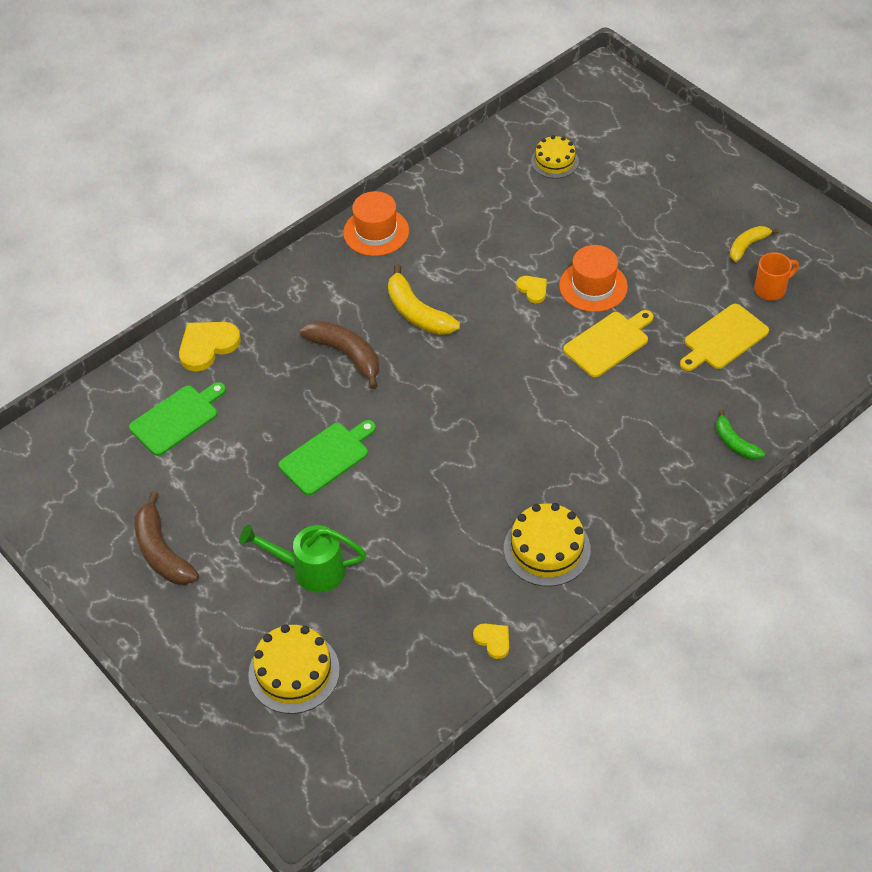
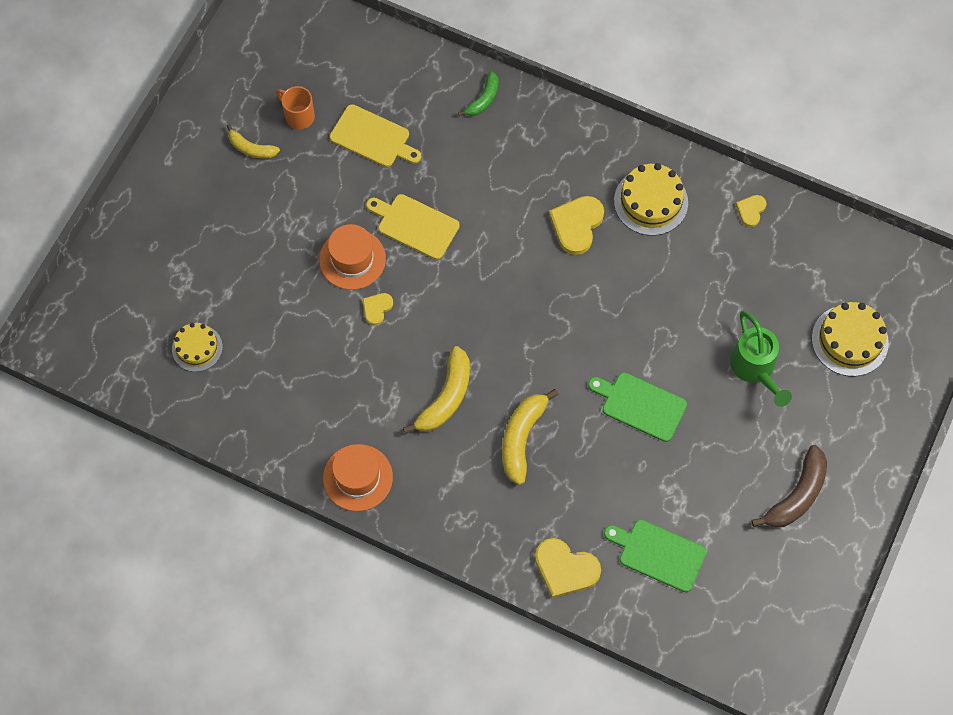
camera: 115 degrees left, 15 degrees up
(346, 355) = (522, 438): brown banana -> yellow banana
(549, 473) = (576, 225): none -> yellow heart

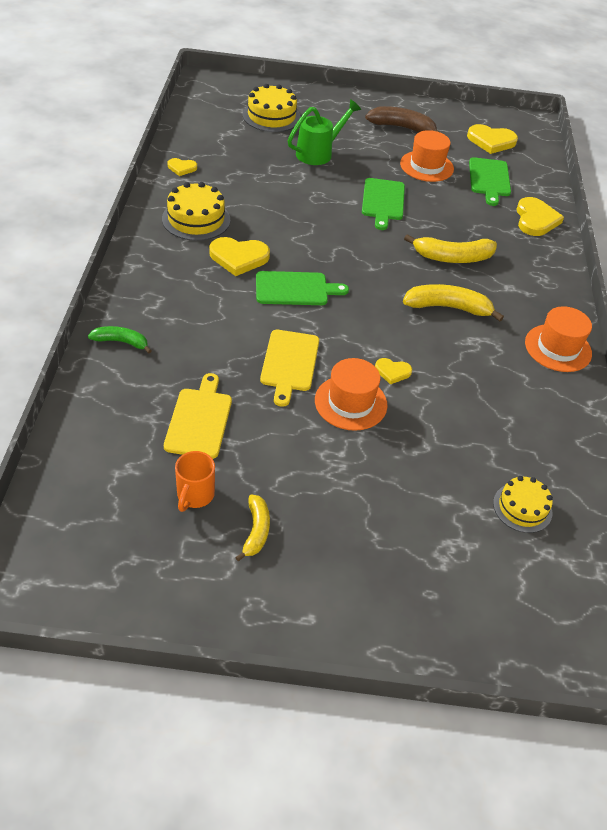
camera: 115 degrees left, 20 degrees down
(514, 262) = (295, 289): none -> green cutting board
(702, 488) = (426, 166): none -> orange hat
(744, 601) = (491, 141): none -> yellow heart

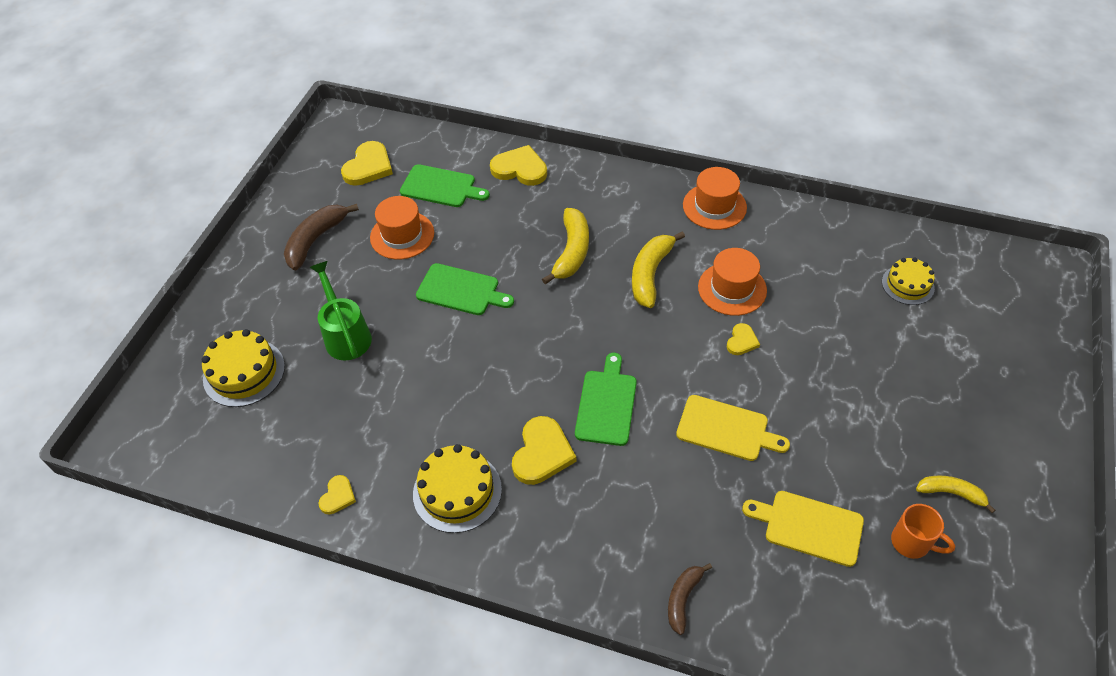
camera: 70 degrees left, 5 degrees up
(121, 342) = (683, 599): green banana -> brown banana
(350, 402) = (784, 385): orange hat -> orange hat (732, 289)

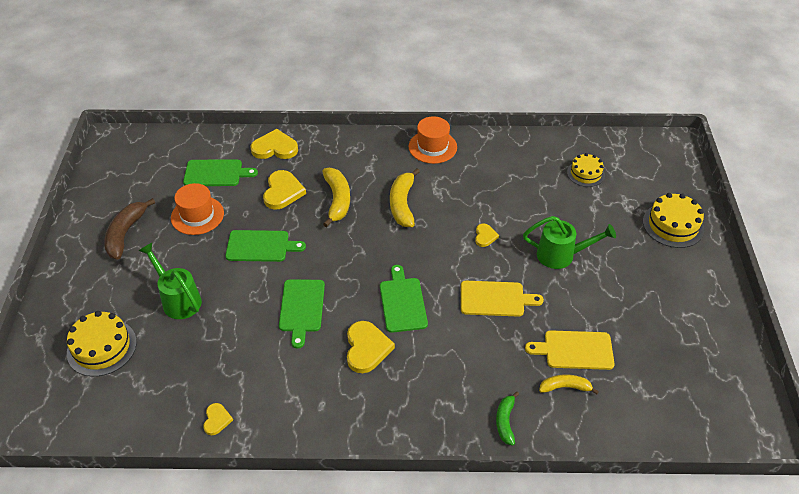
camera: 20 degrees left, 5 degrees down
(368, 166) = (149, 169): yellow heart -> yellow heart (283, 192)
(457, 491) = (311, 392): yellow cake -> yellow cake (673, 225)
(482, 381) = (301, 308): none -> green cutting board
(683, 599) = (505, 421): brown banana -> green banana
(732, 289) = (465, 202): orange hat -> none
(835, 391) = (561, 255): none -> green watering can
(912, 542) = (646, 342): orange mug -> none
(951, 493) = (660, 304): yellow banana -> yellow banana (565, 387)

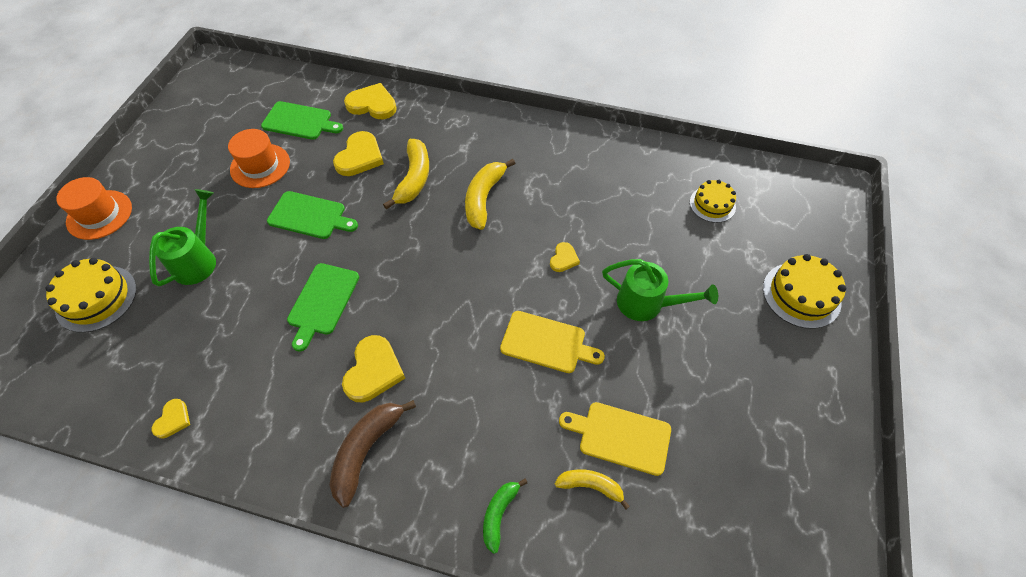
camera: 15 degrees right, 10 degrees up
(125, 234) = (179, 171): brown banana -> brown banana (366, 450)
(178, 299) = (198, 260): green watering can -> green watering can turned 45 degrees clockwise
(402, 302) = (437, 321): green cutting board -> none
(432, 147) = (543, 136): orange hat -> orange hat (99, 215)

